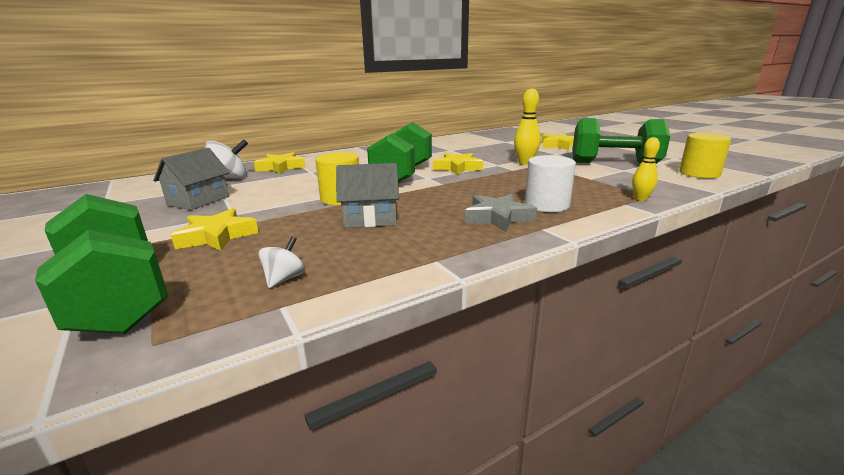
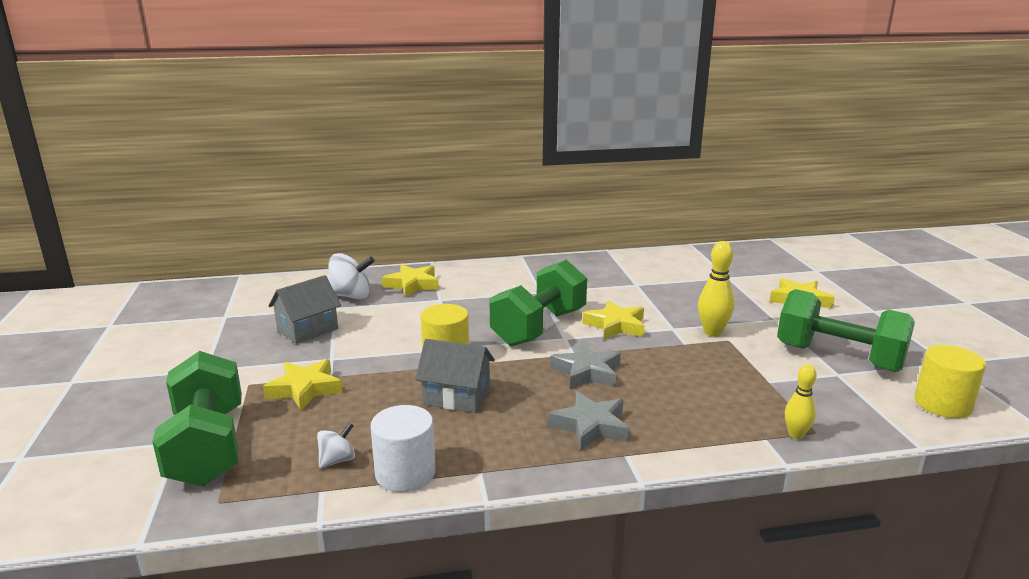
camera: 20 degrees right, 0 degrees up
(462, 191) = (587, 372): none -> grey star
(546, 205) = (665, 418): white cylinder -> white cylinder (405, 473)

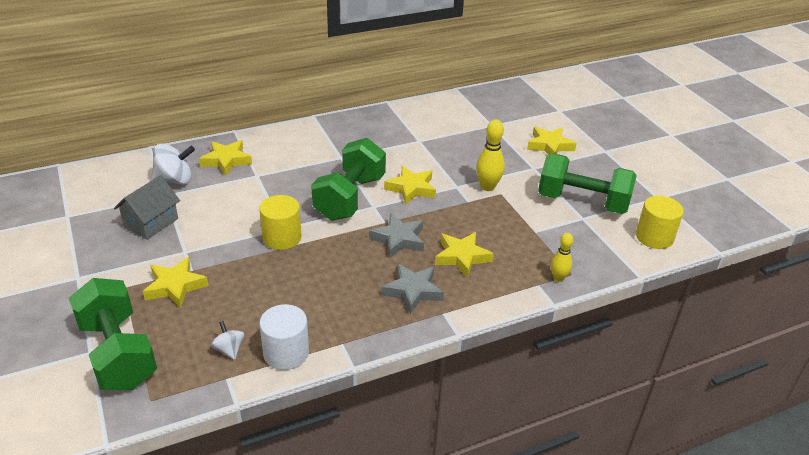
camera: 15 degrees left, 15 degrees up
(337, 460) = (229, 349): white spinning top -> white spinning top turned 60 degrees counterclockwise
(457, 397) = (303, 277): grey house -> none
(664, 398) = (462, 257): none -> yellow star

